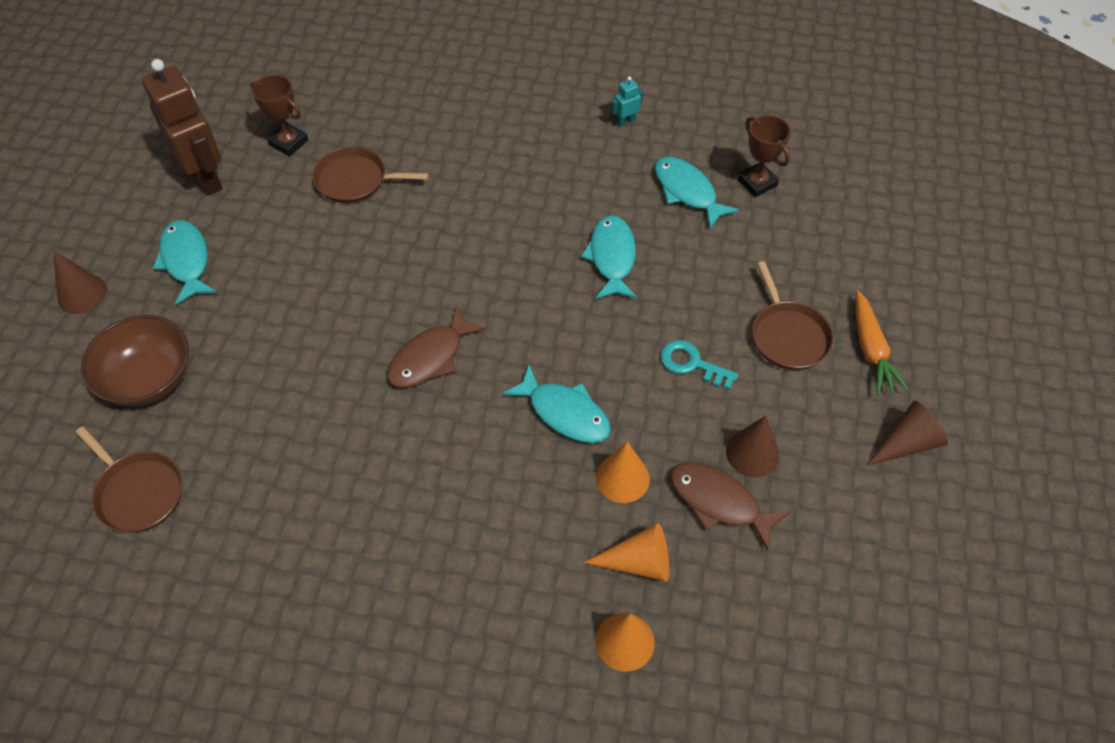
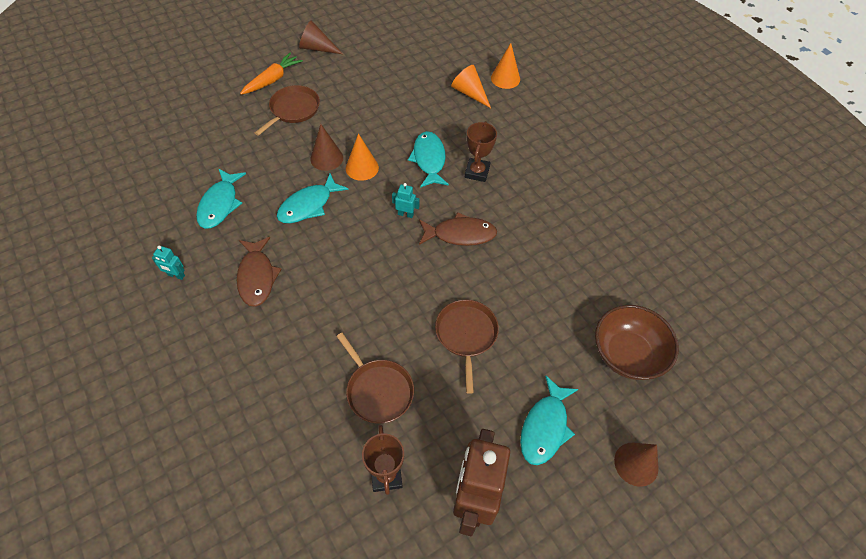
camera: 135 degrees left, 0 degrees up
(138, 492) = (673, 290): brown pan -> brown pan (466, 335)
(510, 330) = (405, 214): none -> turquoise robot
(622, 478) = (438, 120): orange cone -> orange cone (362, 168)
(692, 364) = (348, 132): turquoise key -> none
(718, 502) = (413, 85): brown fish -> brown fish (257, 277)
(752, 453) = (376, 88): brown cone -> brown cone (326, 158)
(757, 183) = (183, 178): brown trophy -> brown trophy (477, 172)

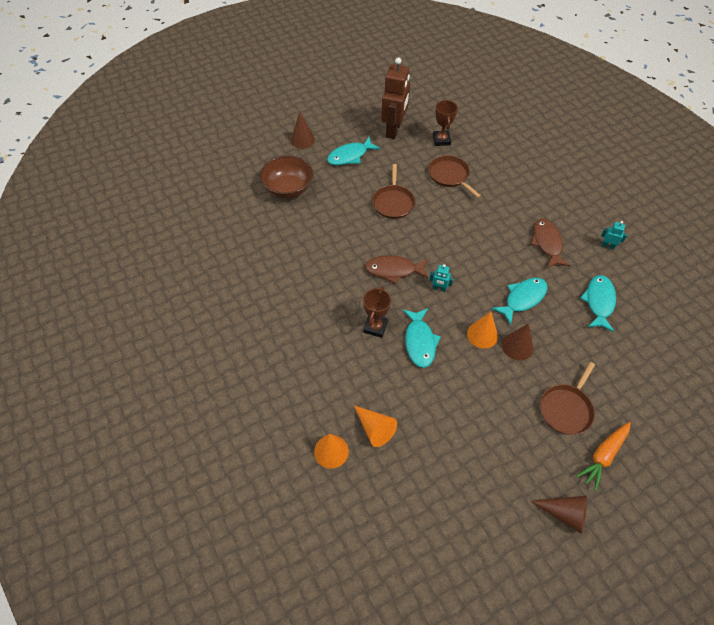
camera: 175 degrees left, 0 degrees up
(545, 427) = (350, 156): turquoise fish -> turquoise fish turned 150 degrees counterclockwise

